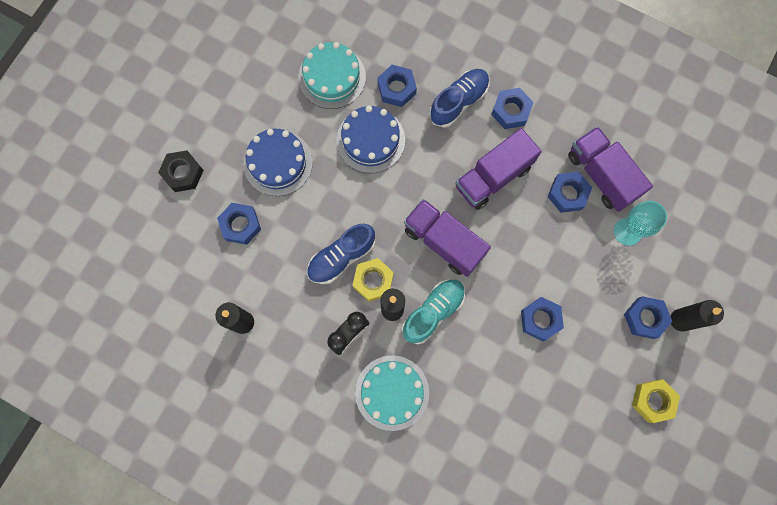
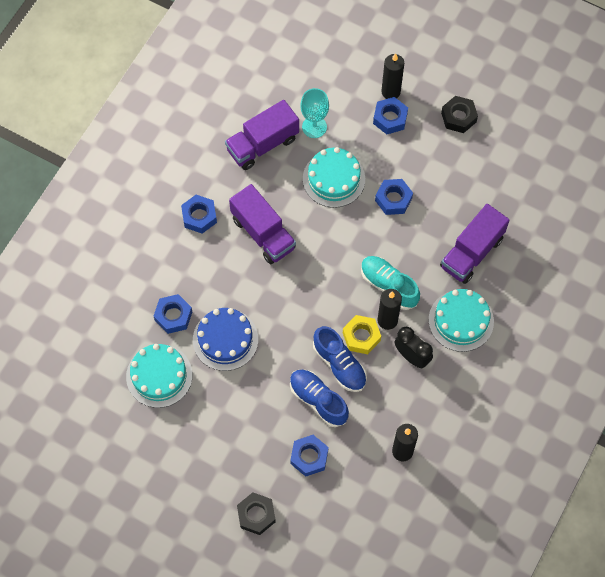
camera: 90 degrees left, 10 degrees down
(278, 163) = (246, 424): blue cake -> none
(444, 242) = (324, 276): purple truck -> purple truck (471, 252)
(459, 102) = (188, 261): blue shoe -> blue shoe (318, 400)
(563, 253) = (334, 179): none -> turquoise cake
(567, 194) = (280, 172): blue nut -> none
(652, 400) = (458, 117): yellow nut -> black nut

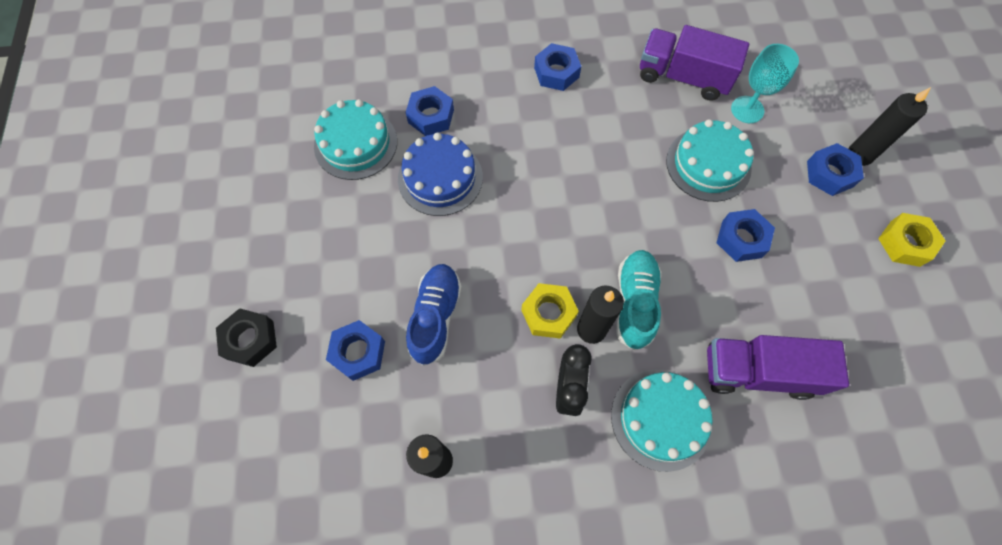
camera: 55 degrees right, 0 degrees up
(263, 233) = (587, 138): purple truck -> none
(339, 364) = (496, 312): blue shoe -> none
(458, 117) = (905, 243): black nut -> yellow nut

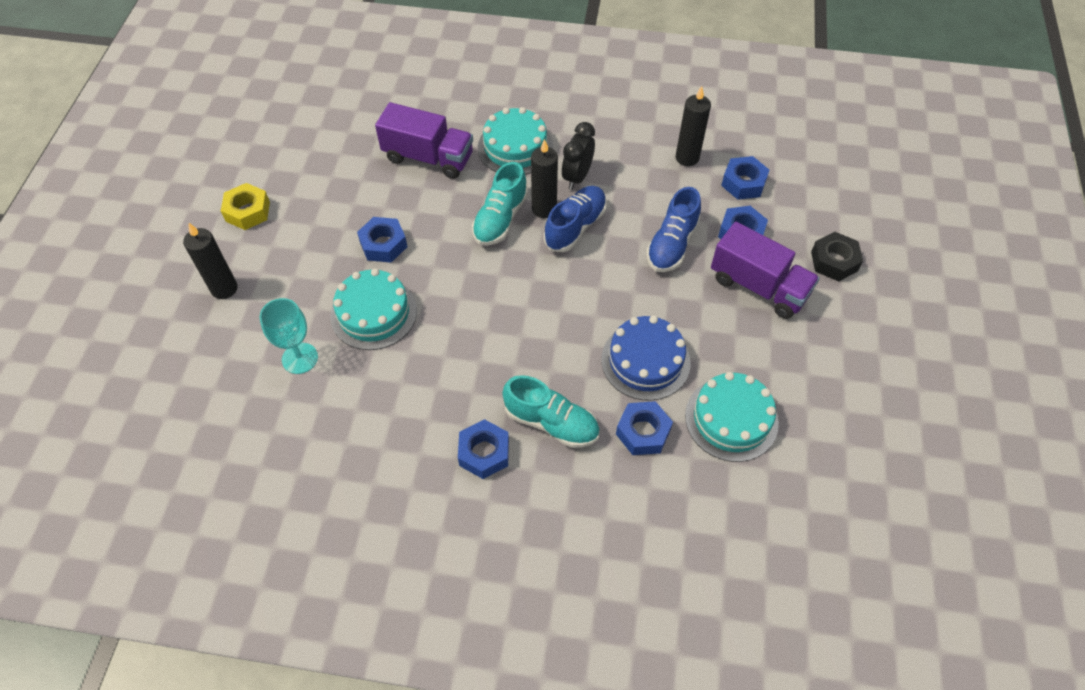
camera: 165 degrees left, 10 degrees down
(510, 106) = (551, 422): none -> turquoise shoe
(548, 313) = (575, 227): yellow nut -> blue shoe
(683, 77) = (344, 411): purple truck -> purple truck (758, 286)
(829, 174) = (266, 279): blue nut -> blue nut (743, 183)

